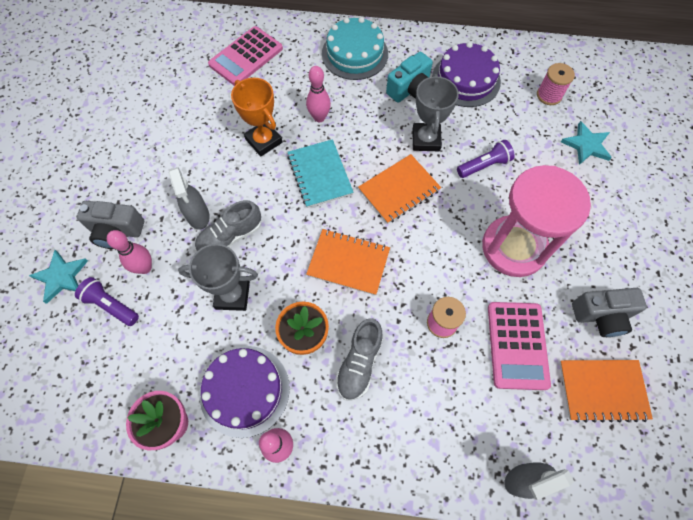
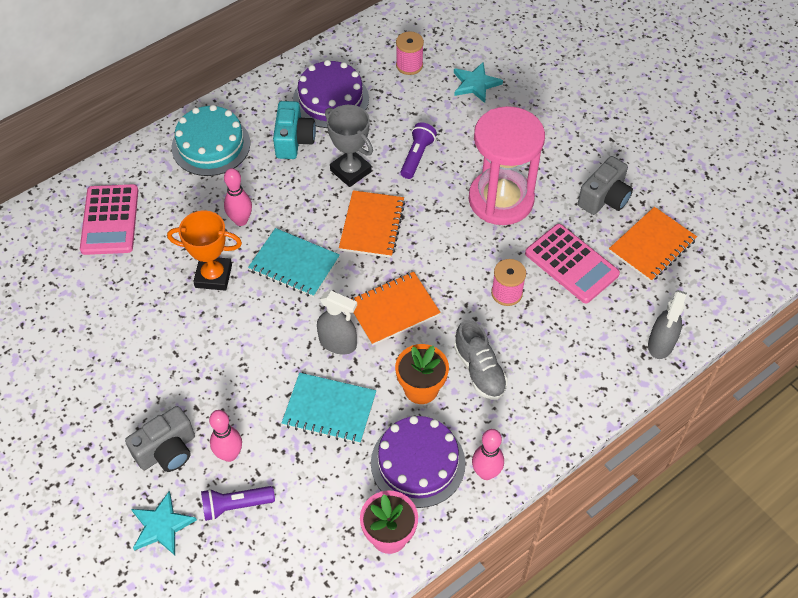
camera: 45 degrees left, 10 degrees down
(198, 215) = (227, 378): grey spray bottle -> grey spray bottle (338, 343)
(230, 236) = (275, 370): grey shoe -> none
(232, 295) = (329, 410): grey trophy -> turquoise notebook

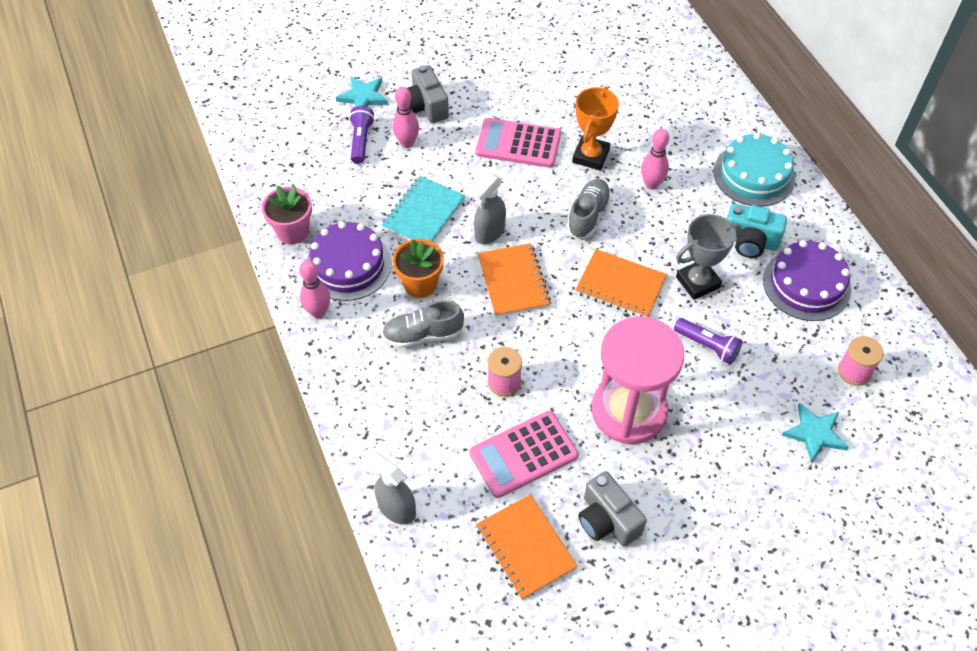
camera: 105 degrees right, 0 degrees up
(110, 220) = (673, 94): pink calculator -> pink calculator (518, 143)
(294, 264) = (588, 215): turquoise notebook -> grey shoe

